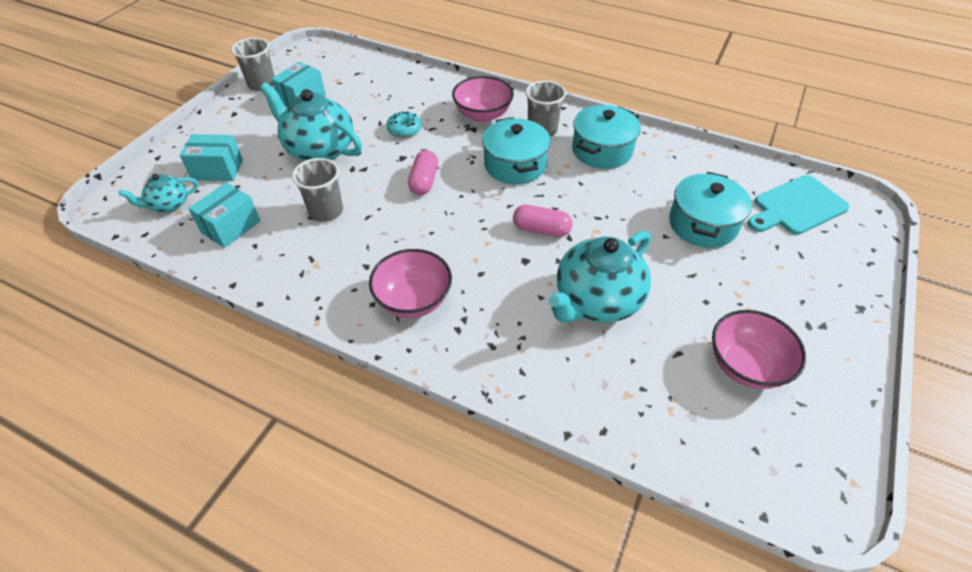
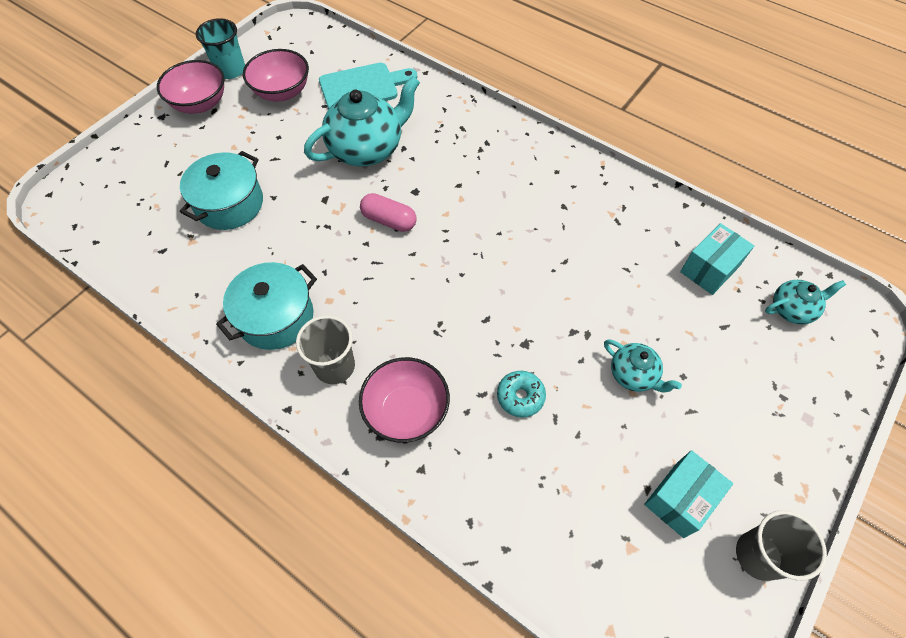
camera: 170 degrees left, 10 degrees up
(217, 170) = (757, 358): turquoise box -> none
(319, 149) = (633, 375): turquoise teapot -> turquoise teapot, size x0.52
(326, 211) = (610, 275): grey cup -> none
(413, 300) = (521, 169): pink bowl -> pink bowl (200, 104)
(424, 181) = (501, 300): pink capsule -> none
(515, 165) = (389, 310): turquoise pot -> none
(796, 207) = (123, 209): turquoise cutting board -> turquoise cutting board (363, 87)
(842, 393) = (230, 70): none -> turquoise cup

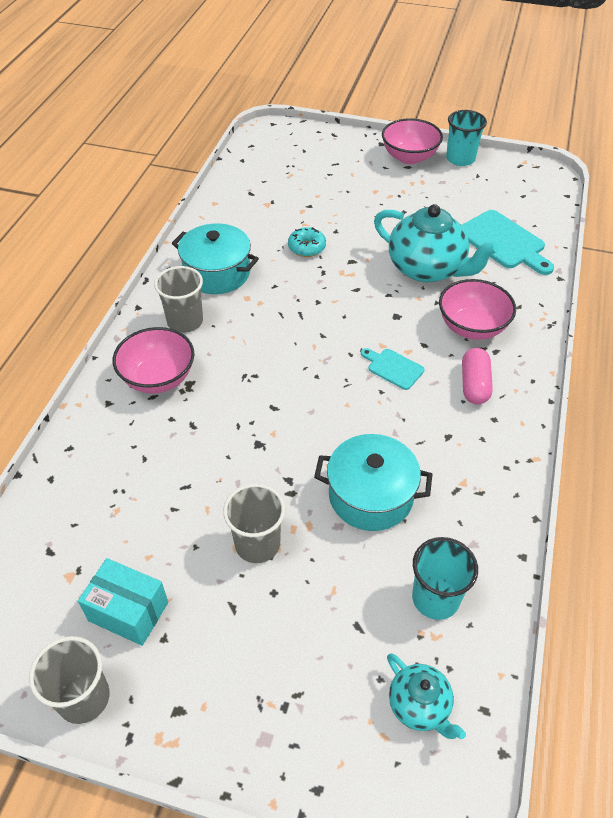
camera: 70 degrees right, 10 degrees down
(229, 204) = (314, 210): turquoise pot -> turquoise pot (371, 495)
(282, 92) = (457, 196): pink bowl -> pink bowl (472, 327)
(389, 220) = (351, 308): pink capsule -> pink capsule (474, 385)
(476, 215) = (393, 368): none -> turquoise cutting board
(520, 397) = (199, 454): turquoise donut -> turquoise donut (307, 247)
(633, 375) = (257, 544): turquoise teapot -> grey cup
(709, 269) = (435, 598): turquoise box -> turquoise cup

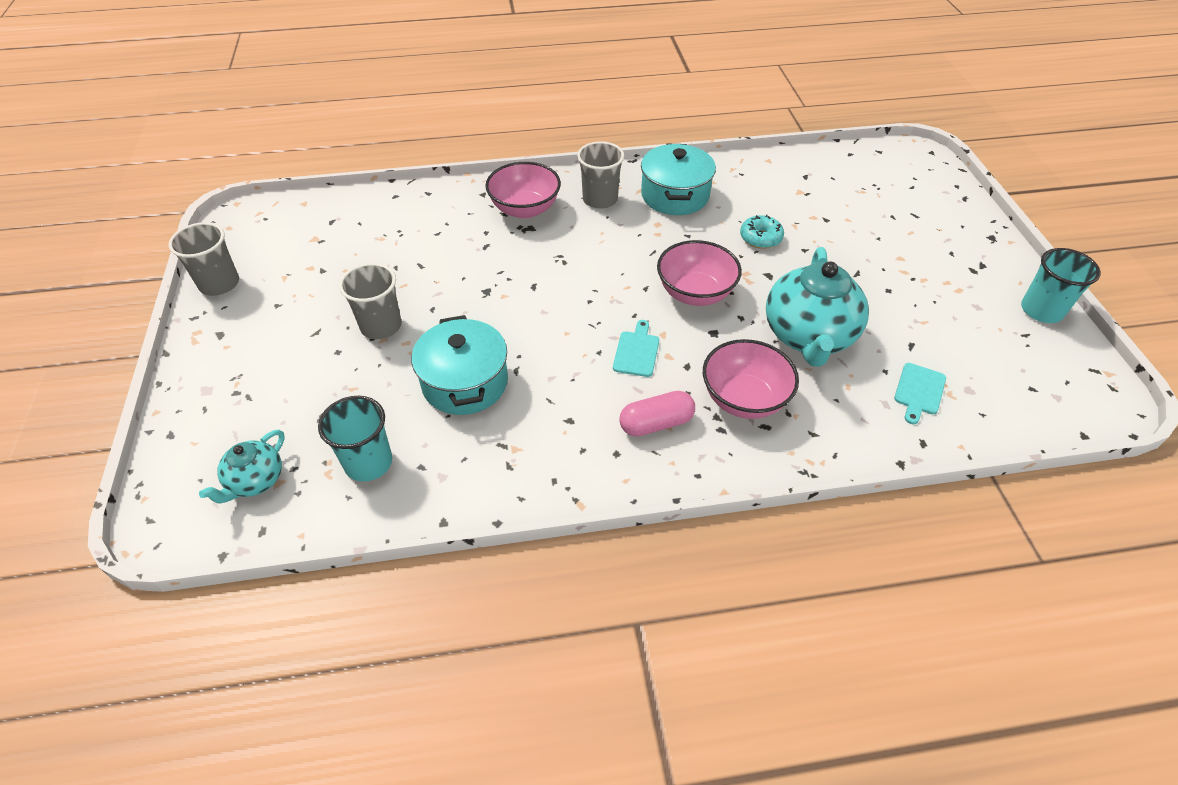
camera: 65 degrees right, 0 degrees up
(128, 612) = (294, 278): turquoise box -> none
(409, 157) = (992, 266): pink bowl -> pink bowl (695, 293)
(503, 242) = (919, 391): turquoise cutting board -> turquoise cutting board, size x0.55

